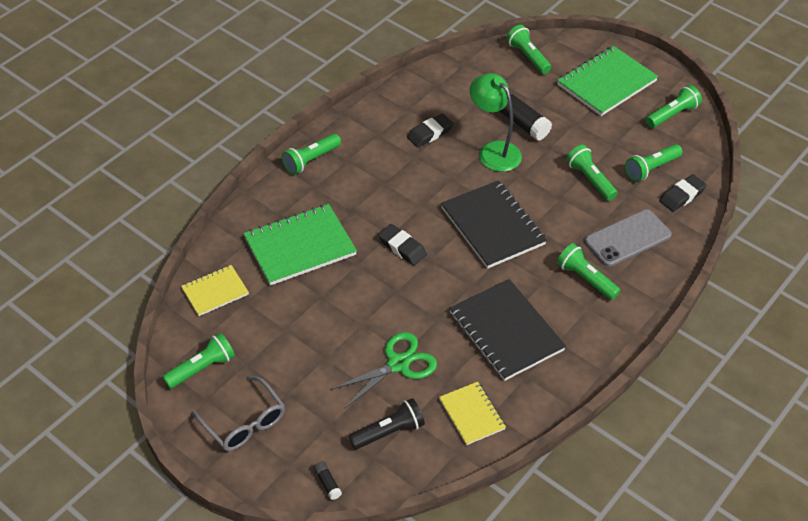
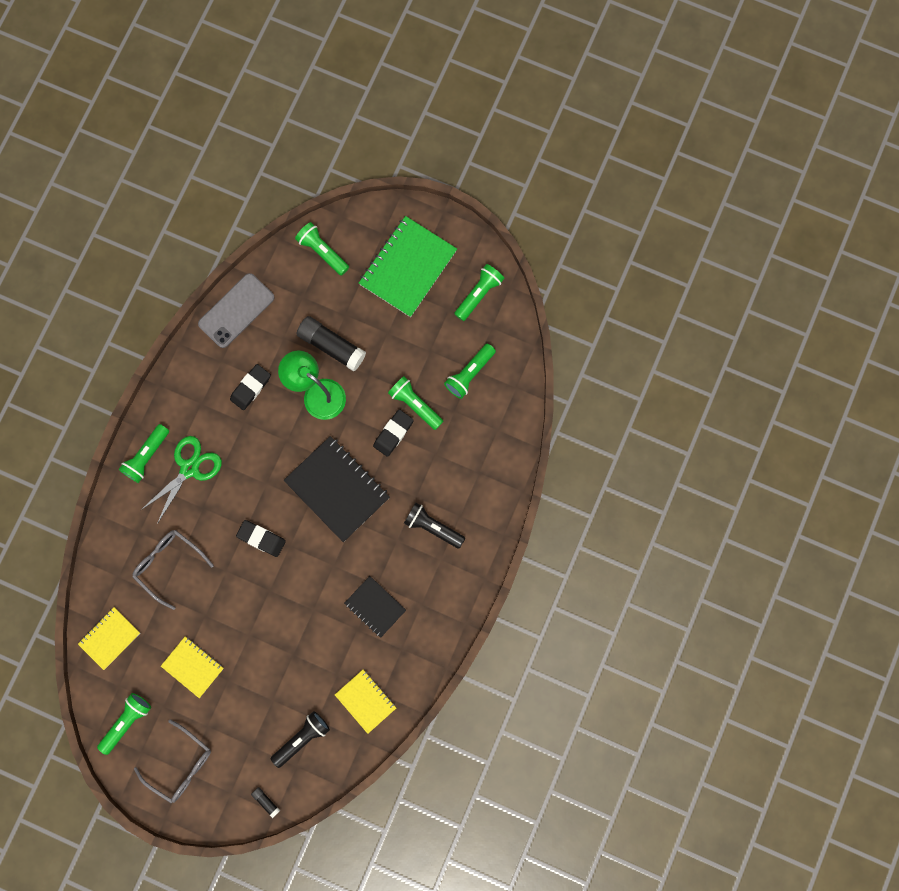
camera: 15 degrees left, 30 degrees up
(292, 337) = (193, 667): none -> yellow notebook
(300, 246) = (168, 565): green notebook -> grey glasses
(398, 364) = (292, 668): green scissors -> green scissors (189, 468)
(505, 331) = (375, 607): black notebook -> black notebook, size x0.57
(585, 279) = (432, 527): green flashlight -> black flashlight
(627, 238) = (462, 468): grey phone -> grey phone (236, 311)
(682, 196) = (503, 400): black eraser -> black eraser (393, 433)

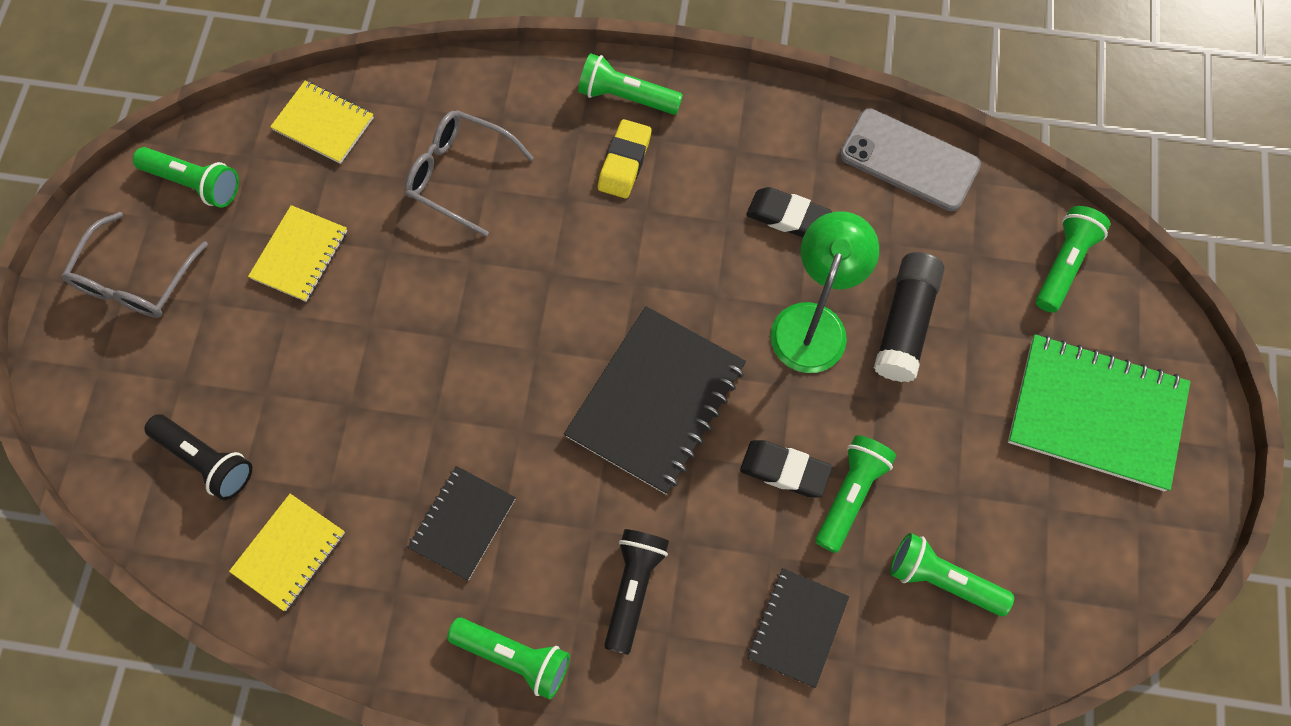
camera: 75 degrees right, 10 degrees down
(168, 565) = (459, 175): grey glasses -> grey glasses turned 90 degrees counterclockwise
(189, 468) = (624, 162): green scissors -> yellow eraser
(261, 539) = (537, 302): black eraser -> none
(266, 801) = (89, 430): black glue stick -> none
(473, 452) = (797, 627): none -> black notebook
(479, 294) = (1099, 556): green flashlight -> green flashlight (515, 657)

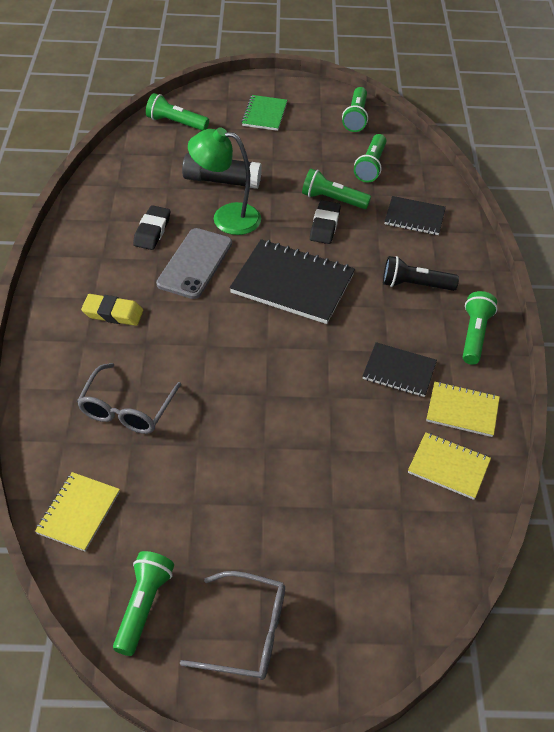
camera: 100 degrees left, 20 degrees down
(206, 460) = (395, 536): black flashlight -> none
(300, 255) = (208, 506): yellow notebook -> yellow notebook (462, 410)
(626, 97) = (56, 317): green flashlight -> green flashlight (356, 117)
(909, 160) = (108, 180): grey phone -> grey phone (195, 263)
(1095, 413) = (264, 114): green notebook -> green notebook, size x0.57

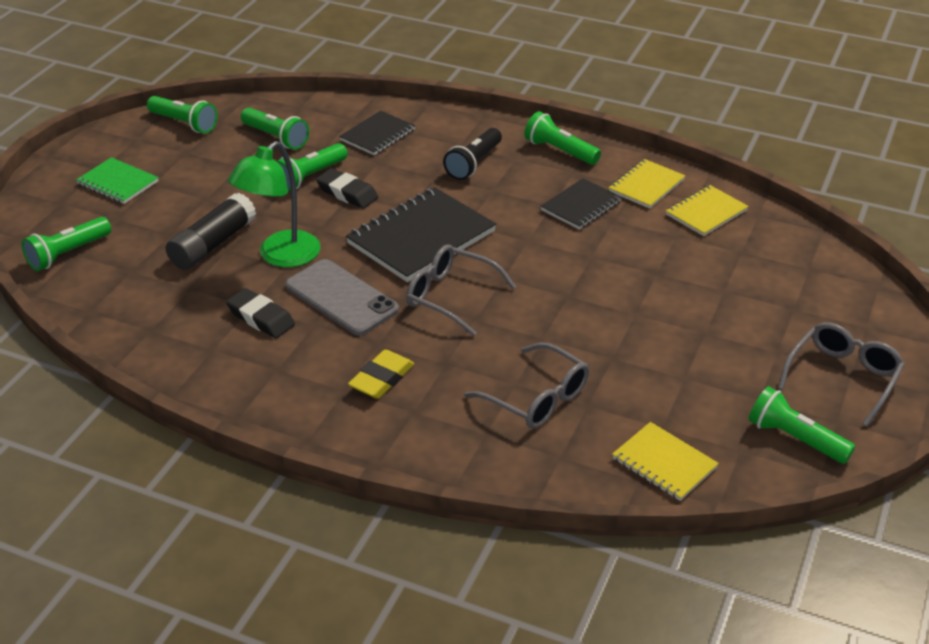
camera: 65 degrees left, 10 degrees down
(227, 323) = (451, 296): none -> grey glasses

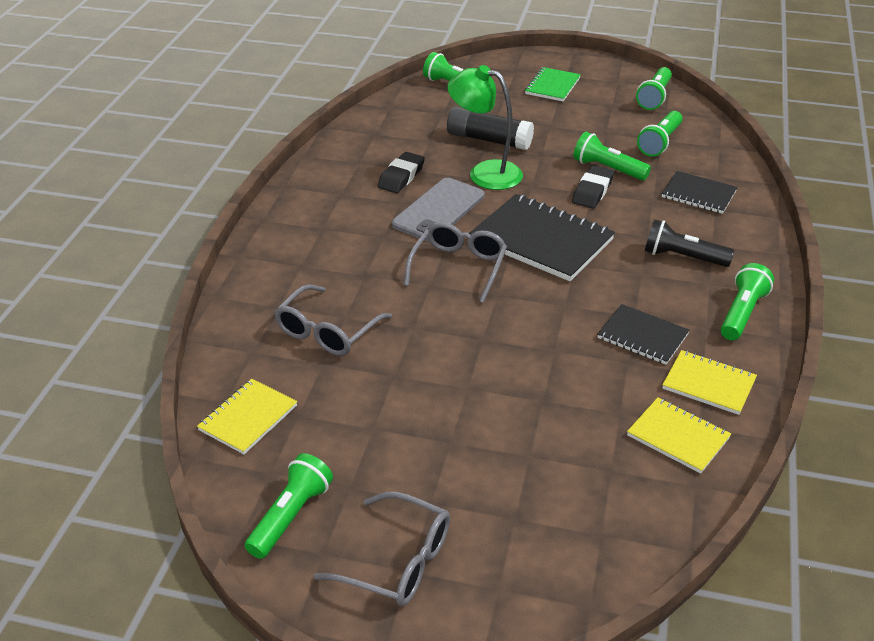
camera: 80 degrees right, 0 degrees up
(382, 379) = (338, 244): yellow eraser -> none

